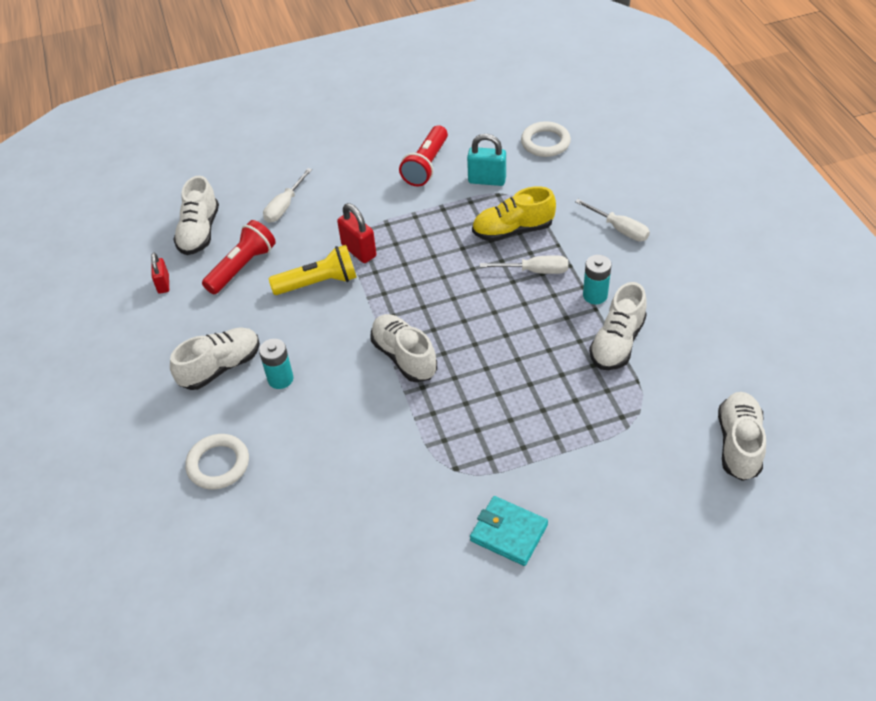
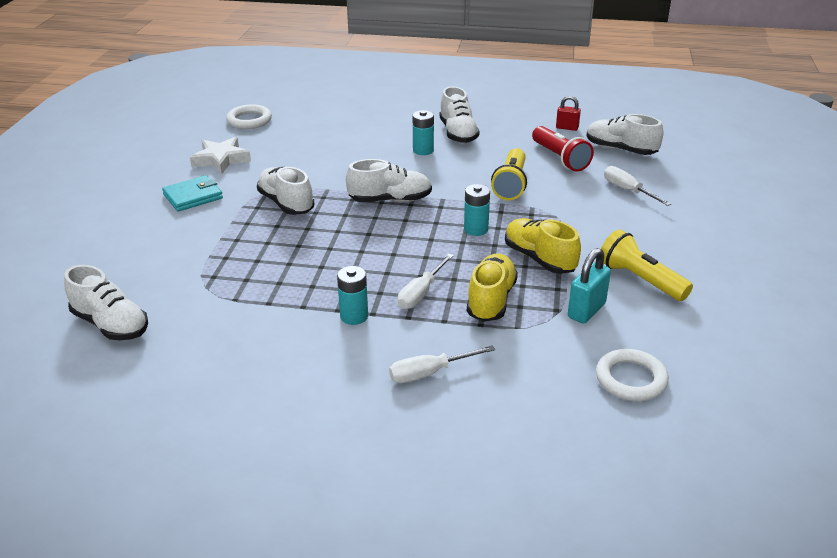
camera: 115 degrees right, 15 degrees down
(218, 464) = (374, 119): white ring -> white ring (249, 120)
(359, 251) = (535, 210): red padlock -> none
(411, 564) = (221, 159): none -> white star
(417, 276) = (476, 229): none -> turquoise battery
(426, 165) = (640, 280): red flashlight -> yellow flashlight
(436, 224) = (539, 259): none -> yellow shoe
(617, 343) = (286, 305): white shoe -> white shoe (286, 203)

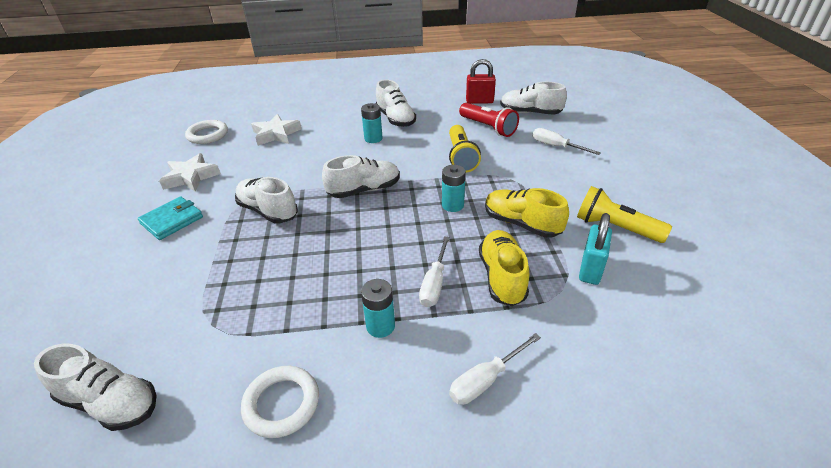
camera: 15 degrees left, 5 degrees up
(320, 130) = (276, 134): none -> white star
(567, 128) = (479, 101): red padlock -> red padlock, size x1.52
(631, 379) = (673, 338): white ring -> white ring (281, 404)

